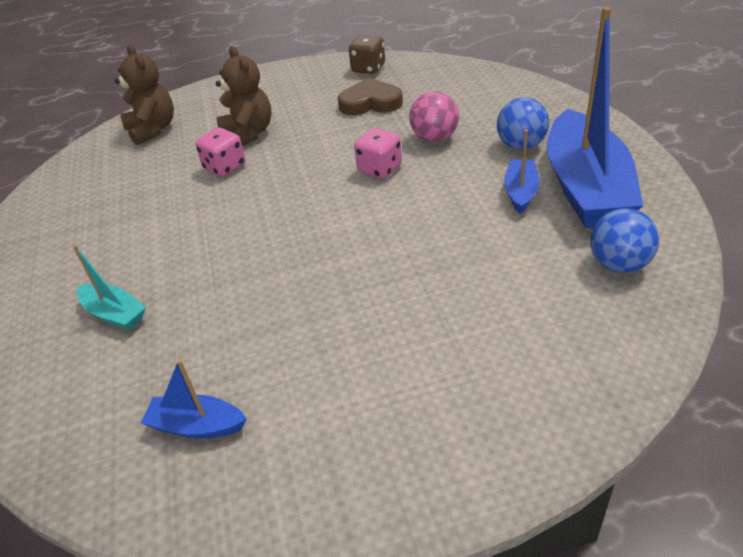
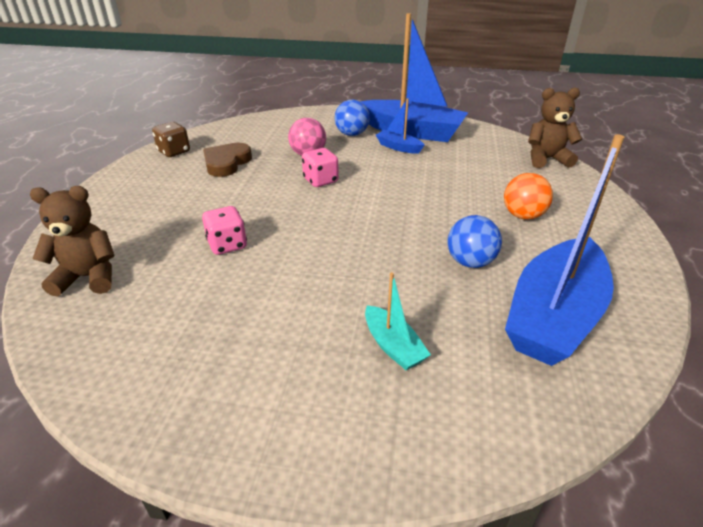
camera: 70 degrees left, 5 degrees down
(114, 314) = (393, 346): turquoise boat -> turquoise boat turned 90 degrees clockwise
(197, 426) = (554, 316): blue boat -> blue boat, size x2.24
(248, 134) = (189, 223): brown teddy bear -> brown teddy bear (546, 159)
(414, 355) = (523, 215): none -> orange ball
(618, 264) = (483, 144): blue ball -> blue ball (470, 262)

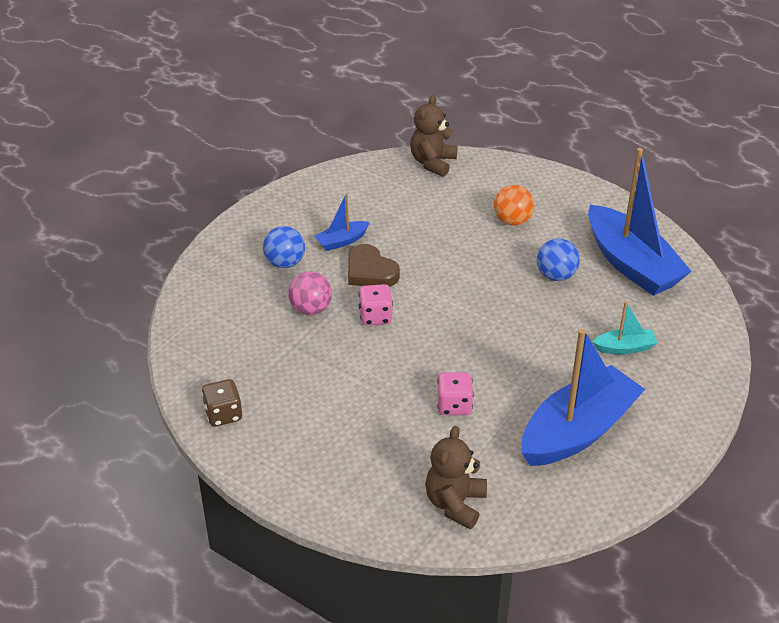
camera: 65 degrees left, 5 degrees up
(226, 163) = (286, 375): brown heart -> brown heart (370, 271)
(412, 131) = (312, 218): blue boat -> blue boat (578, 431)

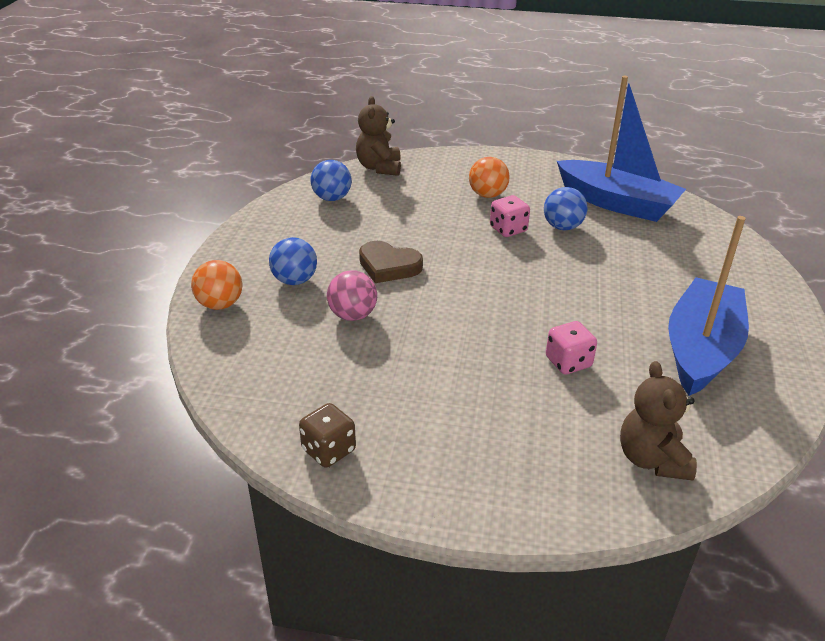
camera: 25 degrees left, 5 degrees down
(215, 268) = (220, 304): none -> orange ball
(342, 241) = (340, 248): blue boat -> none
(367, 186) = (332, 198): none -> blue ball
(375, 316) = (424, 304): pink dice -> pink dice (508, 229)
(624, 348) = (673, 268): turquoise boat -> none

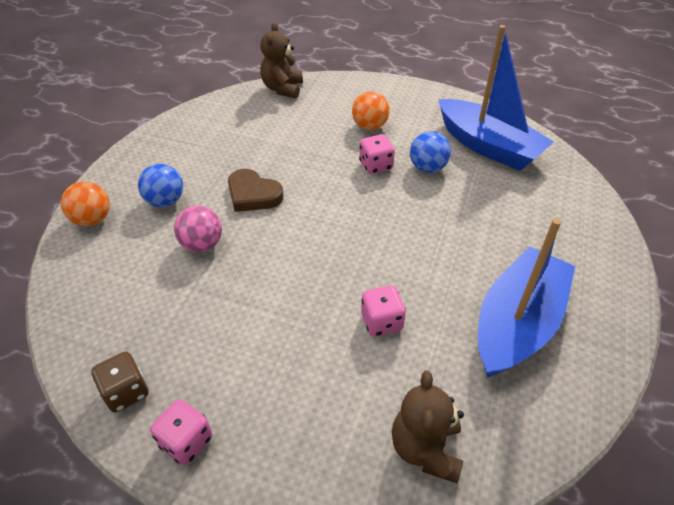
camera: 10 degrees right, 10 degrees up
(332, 198) = (229, 117): blue ball -> none
(411, 483) = (186, 441): none -> pink dice

